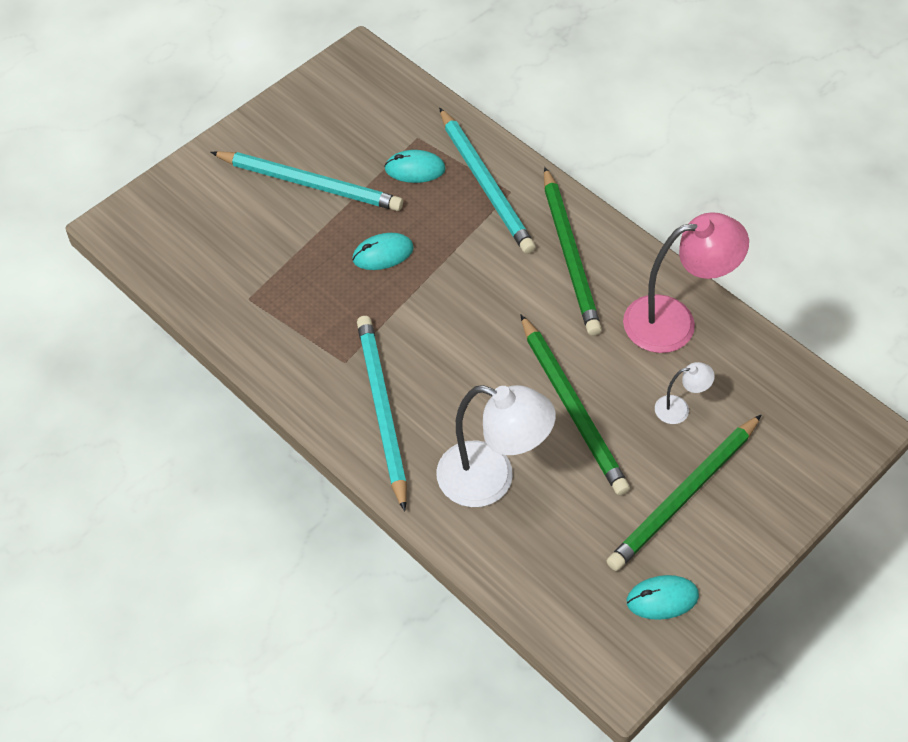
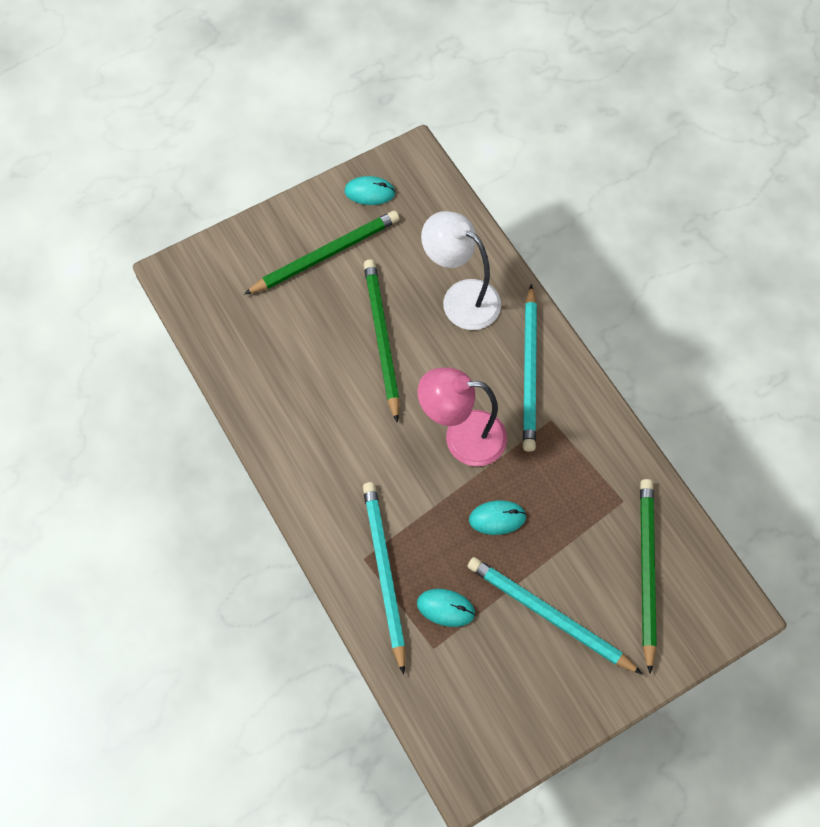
camera: 165 degrees left, 10 degrees up
(570, 255) = (334, 476): green pencil -> green pencil (646, 570)
(674, 321) = (272, 392): pink lamp -> pink lamp (462, 437)
(679, 409) = (301, 318): white lamp -> none

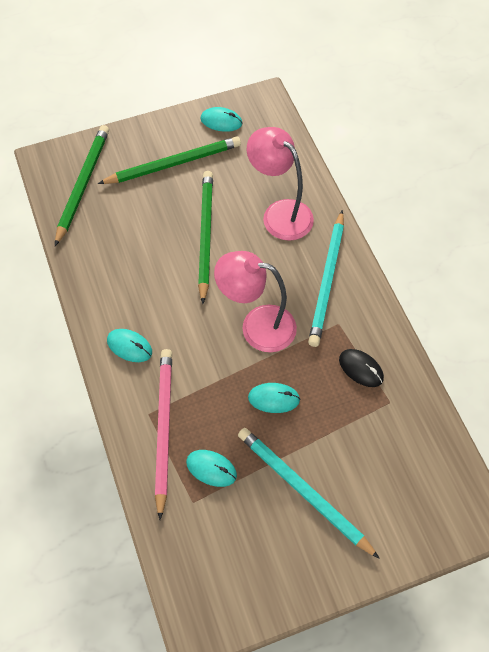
camera: 10 degrees right, 5 degrees down
(325, 485) = (129, 346): none -> turquoise mouse
(384, 573) = (163, 429): turquoise pencil -> pink pencil
(461, 298) = (280, 213): white lamp -> pink lamp
(585, 468) = (361, 369): none -> black mouse
(646, 570) = (400, 466): green pencil -> green pencil (82, 184)

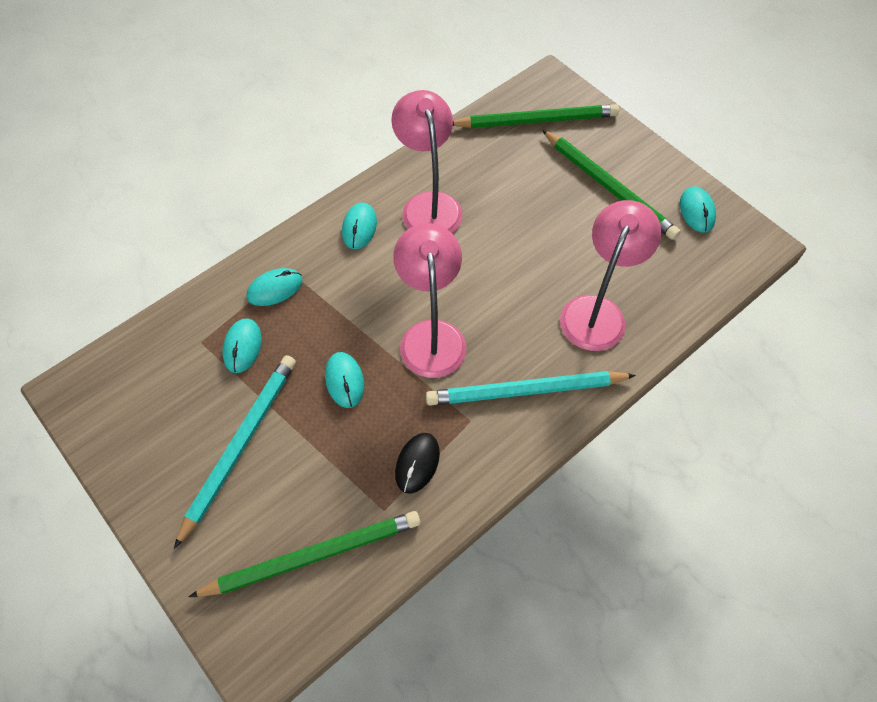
camera: 70 degrees right, 0 degrees up
(131, 288) = (429, 205): none -> pink lamp
(163, 429) = (275, 289): pink pencil -> turquoise mouse
(205, 235) = (528, 248): green pencil -> green pencil (313, 555)

